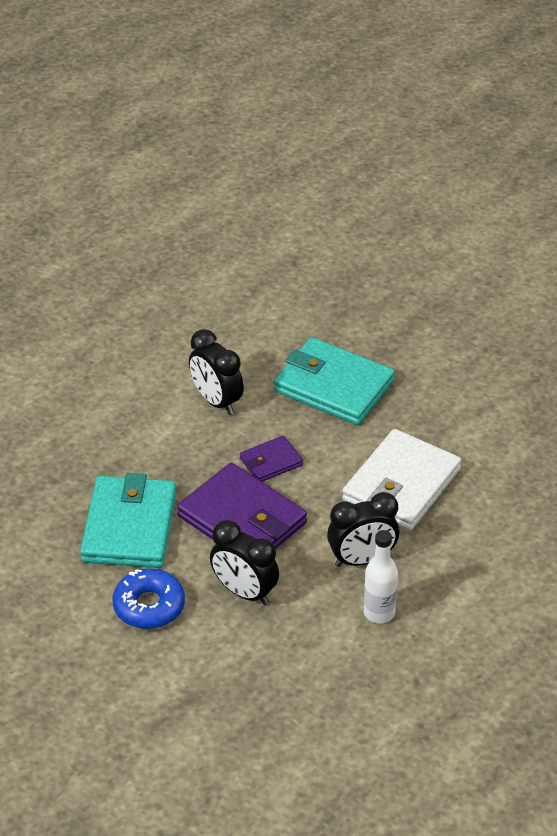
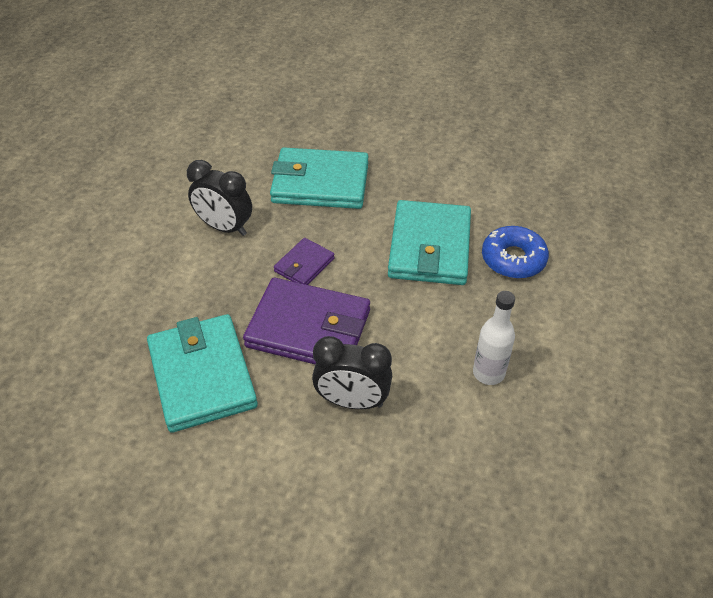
camera: 25 degrees left, 5 degrees up
(149, 606) = (265, 454): blue donut -> blue donut (513, 259)
(362, 560) = (440, 327): black clock -> none
(401, 485) = (429, 247): white wallet -> turquoise wallet

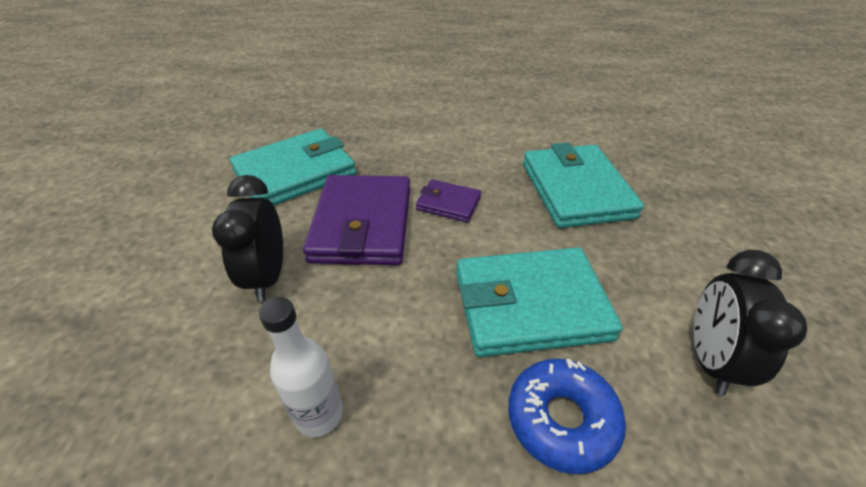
camera: 75 degrees right, 5 degrees down
(224, 227) = (473, 146): black clock -> black clock (709, 360)

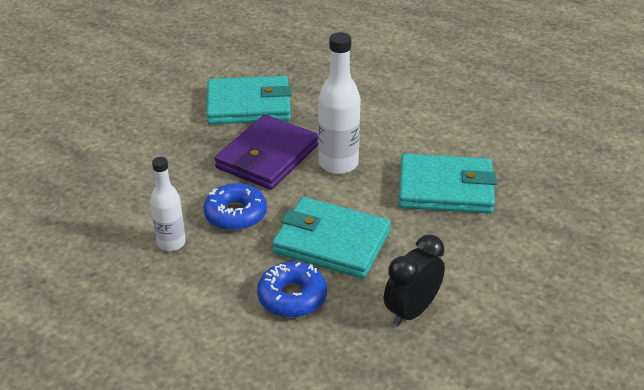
camera: 30 degrees right, 5 degrees down
(267, 276) = (188, 167): black clock -> none
(381, 319) = (235, 214): none -> blue donut
(448, 203) = (338, 164): purple wallet -> white bottle
(576, 190) = (445, 189): turquoise wallet -> turquoise wallet turned 75 degrees clockwise

